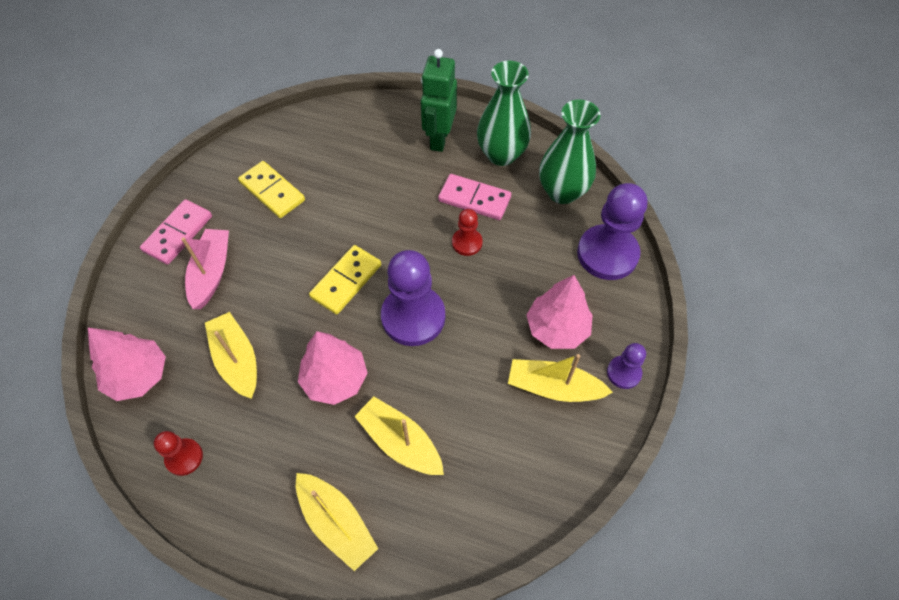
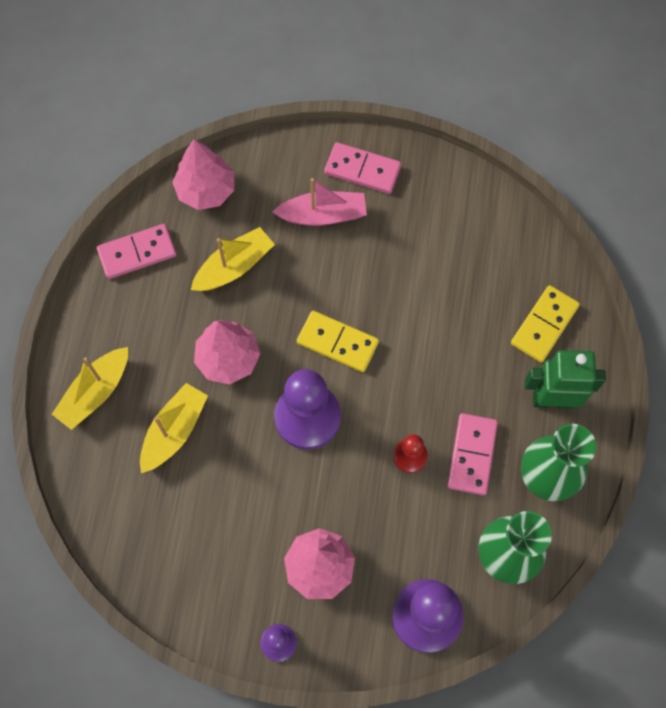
camera: 80 degrees right, 10 degrees up
(184, 457) = (137, 253): red pawn -> pink domino
(272, 191) = (434, 241): yellow domino -> yellow domino (544, 325)
(553, 387) = (251, 570): yellow boat -> none

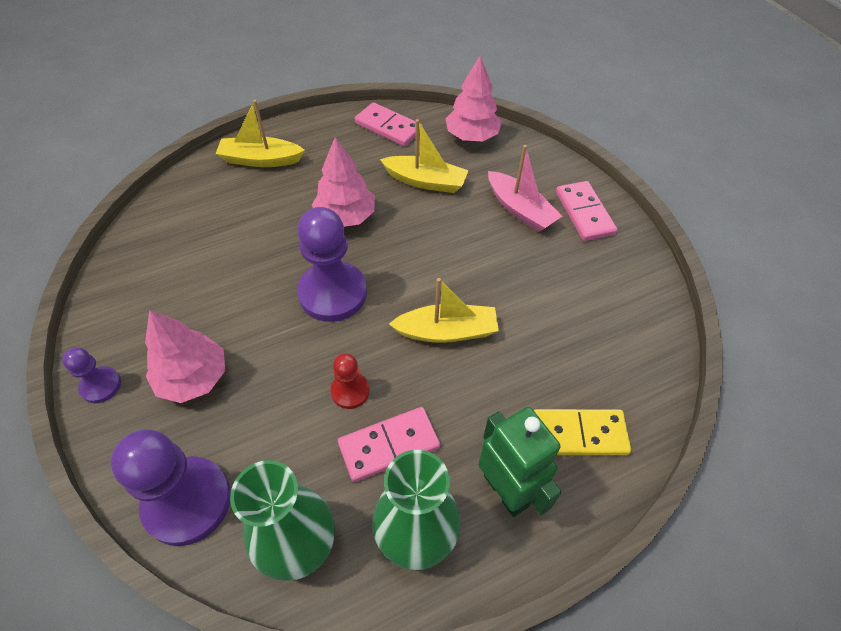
camera: 55 degrees right, 15 degrees down
(174, 431) = (259, 217): yellow boat -> yellow boat (447, 331)
(337, 343) = (417, 278): yellow domino -> none

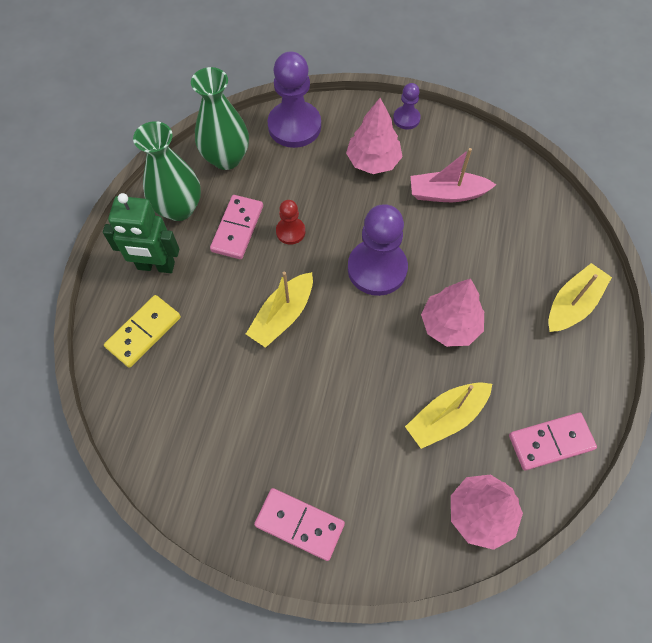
camera: 130 degrees right, 10 degrees up
(520, 210) = (349, 470): pink boat -> pink boat (447, 194)

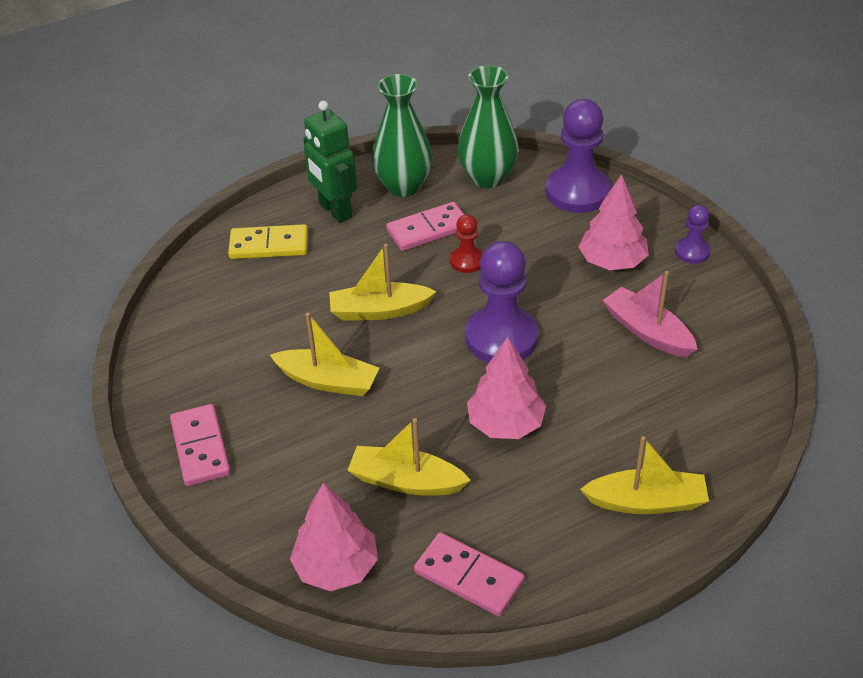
camera: 50 degrees right, 20 degrees down
(316, 396) = (328, 381): none -> yellow boat

